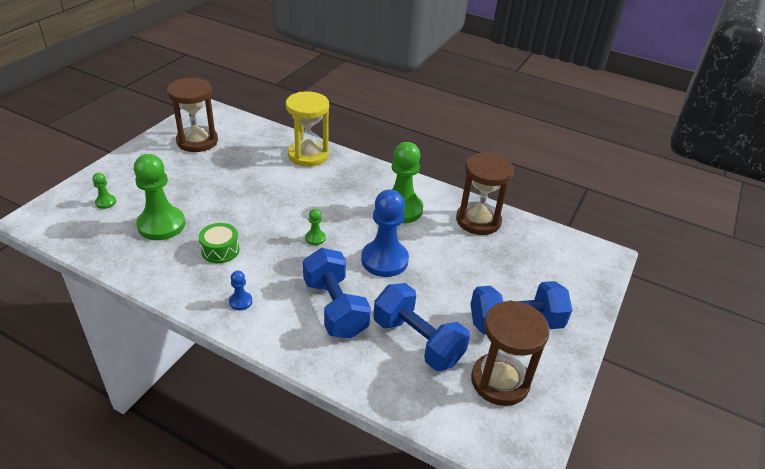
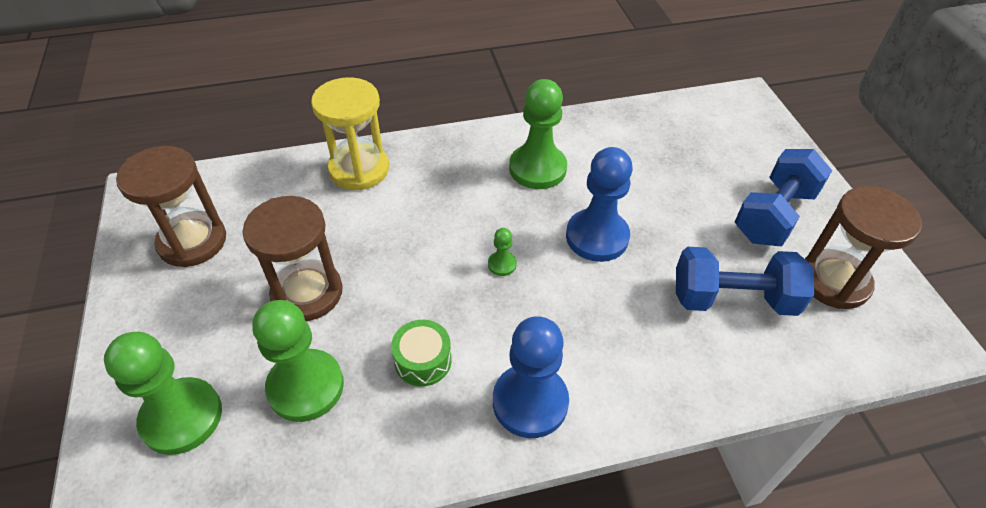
camera: 40 degrees left, 10 degrees up
(105, 202) = (182, 417): green pawn -> green pawn, size x2.26
(240, 301) = (530, 402): blue pawn -> blue pawn, size x2.26
(335, 308) = (624, 327): blue dumbbell -> none
(478, 220) = (617, 132): brown hourglass -> brown hourglass (307, 293)

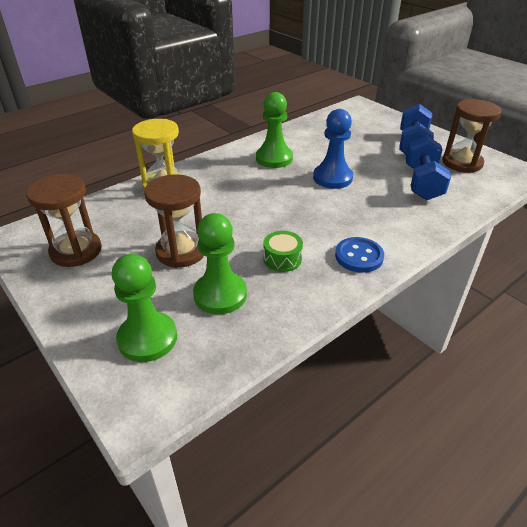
camera: 25 degrees left, 10 degrees down
(502, 264) = (290, 204): green pawn -> none
(530, 402) = (359, 256): blue pawn -> blue button
(732, 299) = (422, 183): blue dumbbell -> blue dumbbell turned 60 degrees counterclockwise

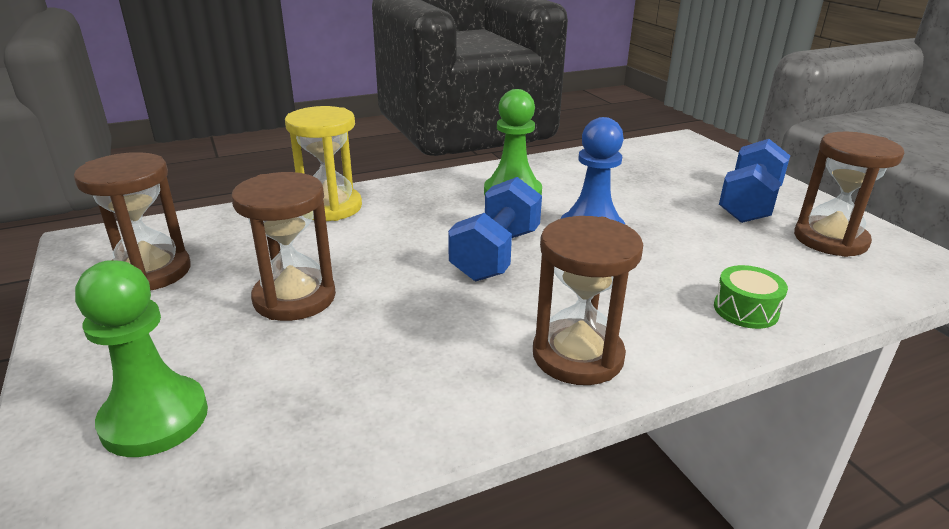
camera: 15 degrees right, 10 degrees down
(220, 294) = (311, 373): green pawn -> none
(282, 259) = (444, 336): green drum -> green drum (745, 310)
(359, 256) = (577, 356): blue button -> brown hourglass
(422, 183) = (745, 260): blue dumbbell -> blue dumbbell (496, 255)

